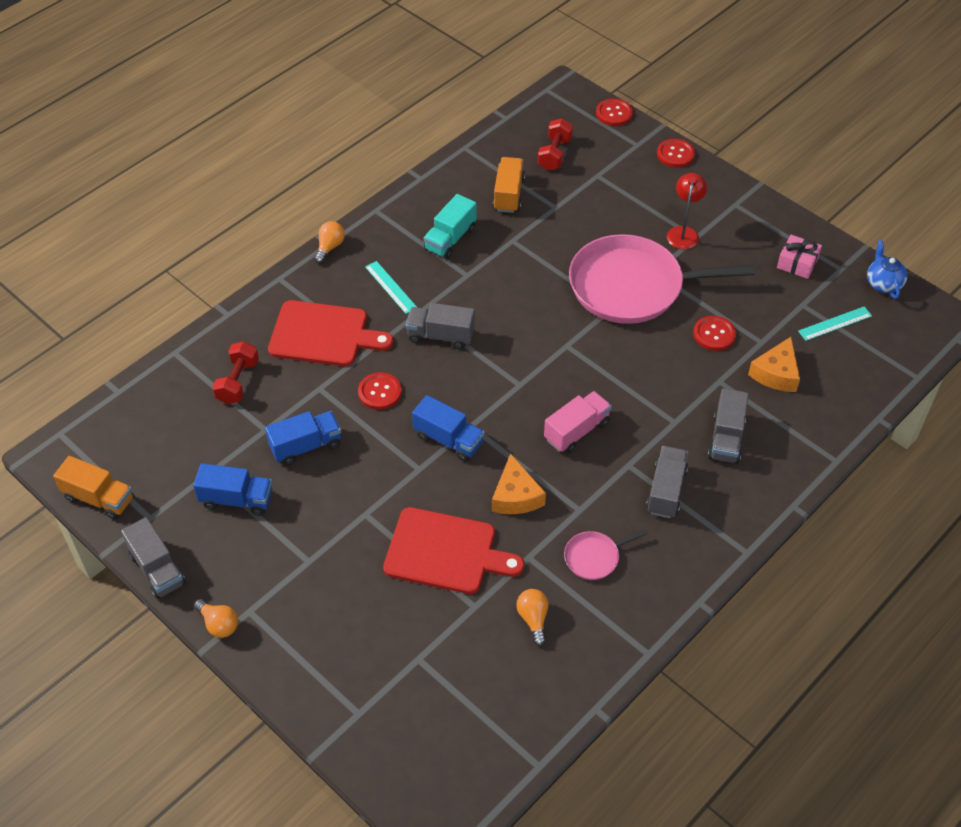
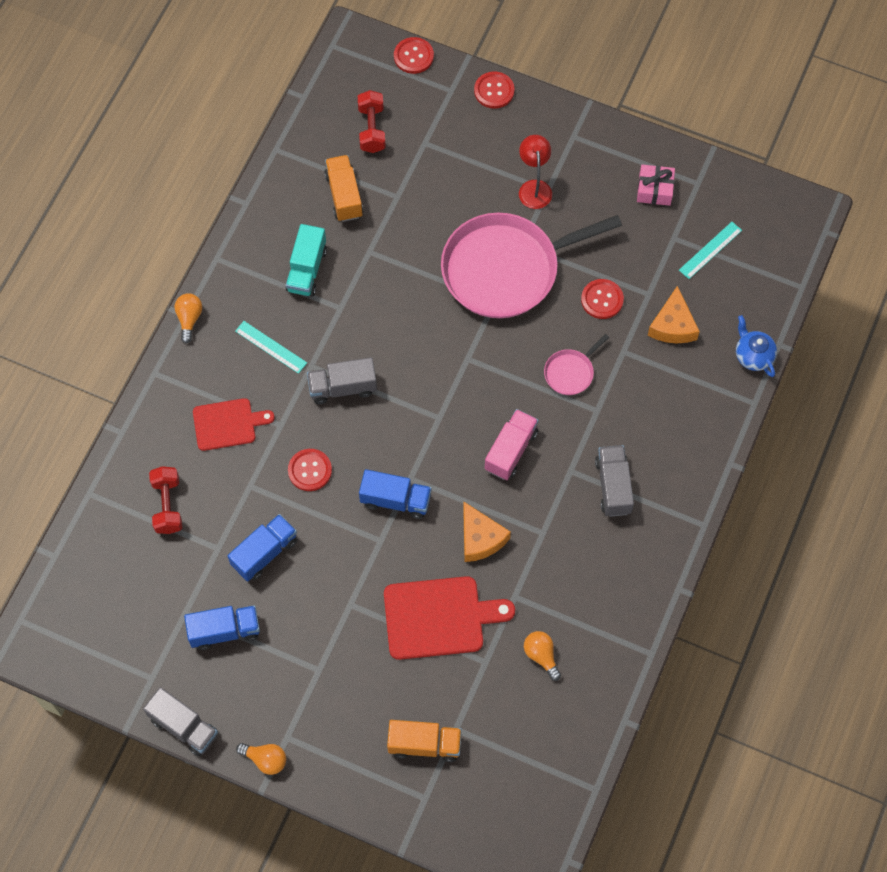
camera: 20 degrees left, 15 degrees up
(99, 498) = (93, 675): orange truck -> orange truck (424, 744)
(323, 334) = (228, 424): red cutting board -> red cutting board, size x0.64
(594, 557) = (573, 576): pink pan -> pink pan (570, 372)
(726, 438) = (649, 412): grey truck -> none
(883, 284) = (742, 188): blue teapot -> blue teapot (753, 356)

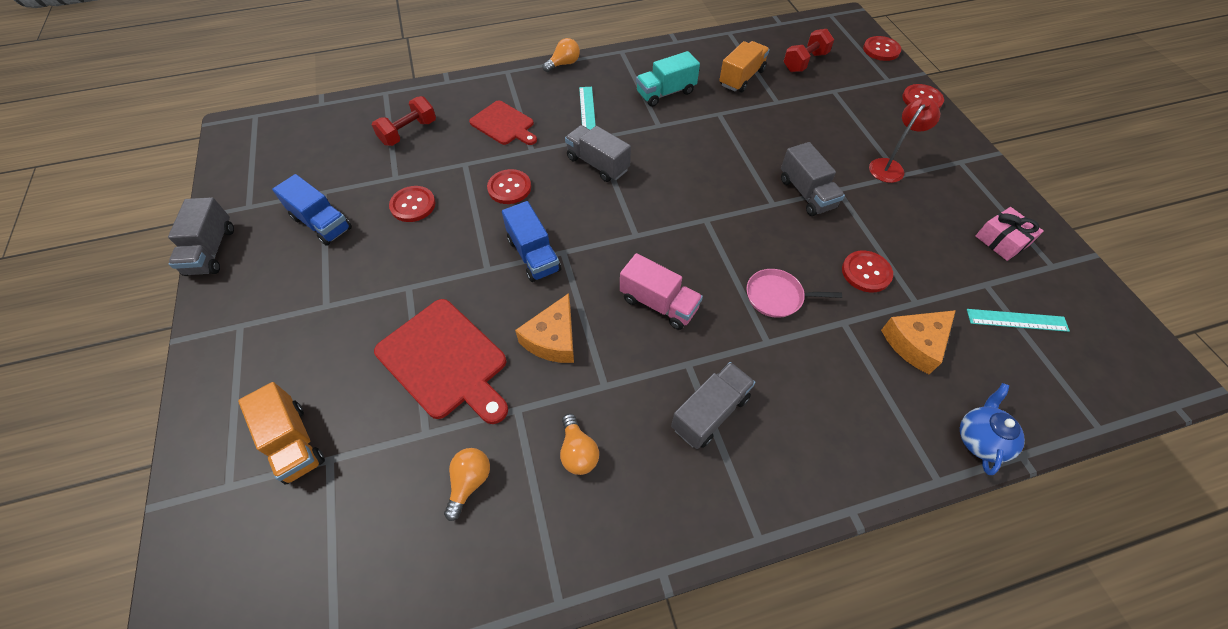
camera: 50 degrees right, 10 degrees down
(264, 553) = (413, 205): blue truck -> red button
(265, 759) = (206, 324): orange light bulb -> orange light bulb (578, 452)
(506, 269) = (806, 193): pink pan -> grey truck
(511, 450) = (658, 303): pink truck -> pink truck turned 45 degrees clockwise

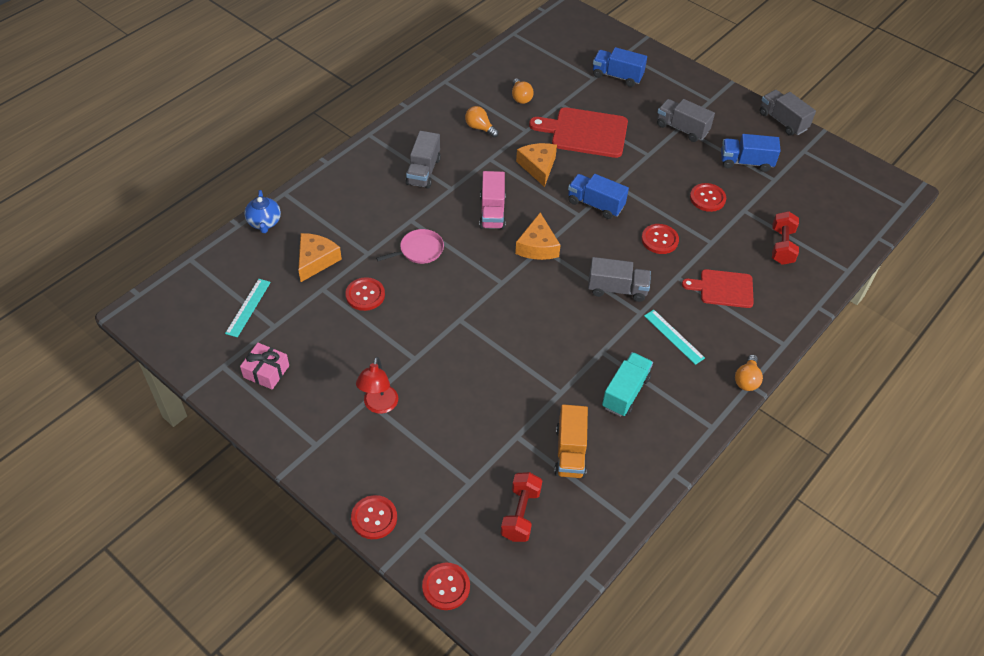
camera: 145 degrees right, 5 degrees down
(294, 442) = (617, 76): orange truck -> blue truck
(639, 239) = (537, 246): none -> orange cheese
(658, 303) = (492, 212): pink truck -> pink truck turned 90 degrees counterclockwise
(806, 193) = (438, 342): grey truck -> grey truck (682, 129)
(1017, 320) = (248, 307): turquoise ruler -> turquoise ruler turned 45 degrees counterclockwise

